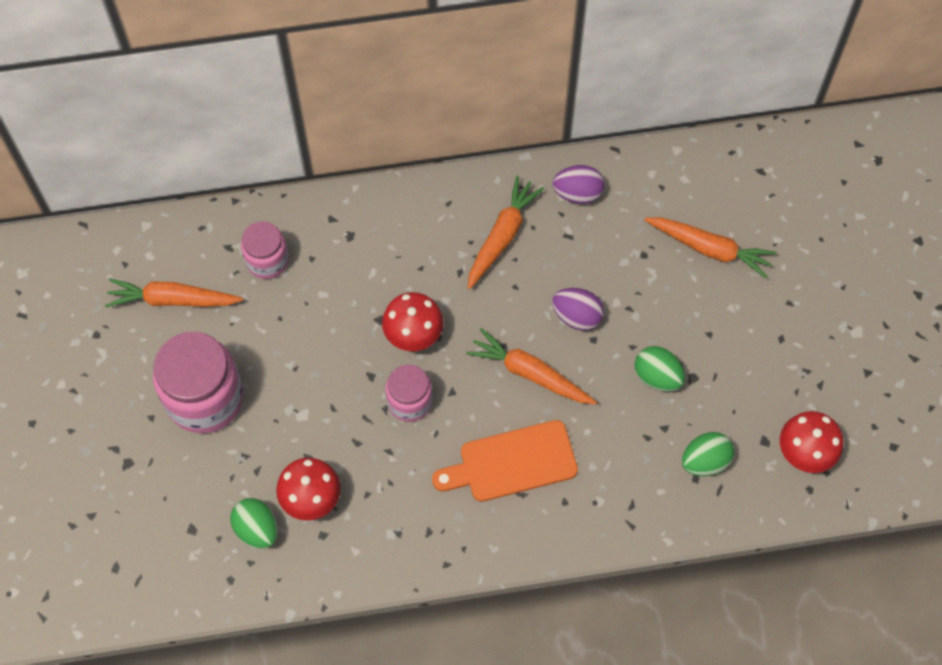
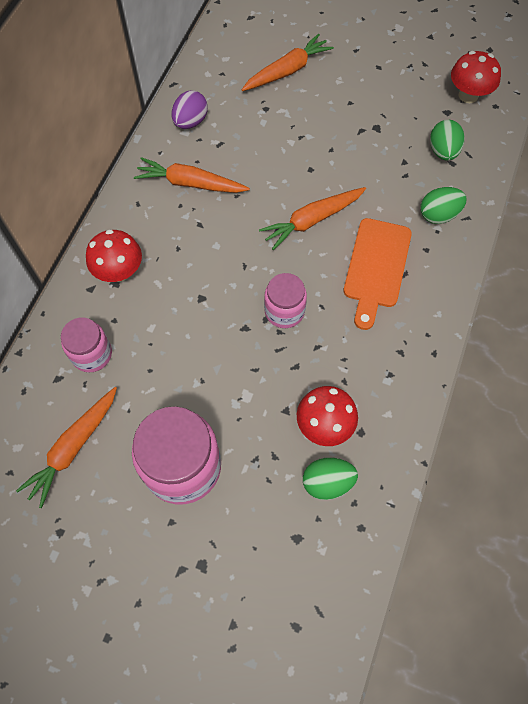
camera: 60 degrees left, 0 degrees up
(413, 335) = (230, 281): red mushroom -> red mushroom (119, 271)
(502, 236) = (190, 183): orange carrot -> orange carrot turned 45 degrees counterclockwise
(577, 316) = (286, 170): purple egg -> none
(657, 376) = (363, 146): green egg -> green egg (438, 215)

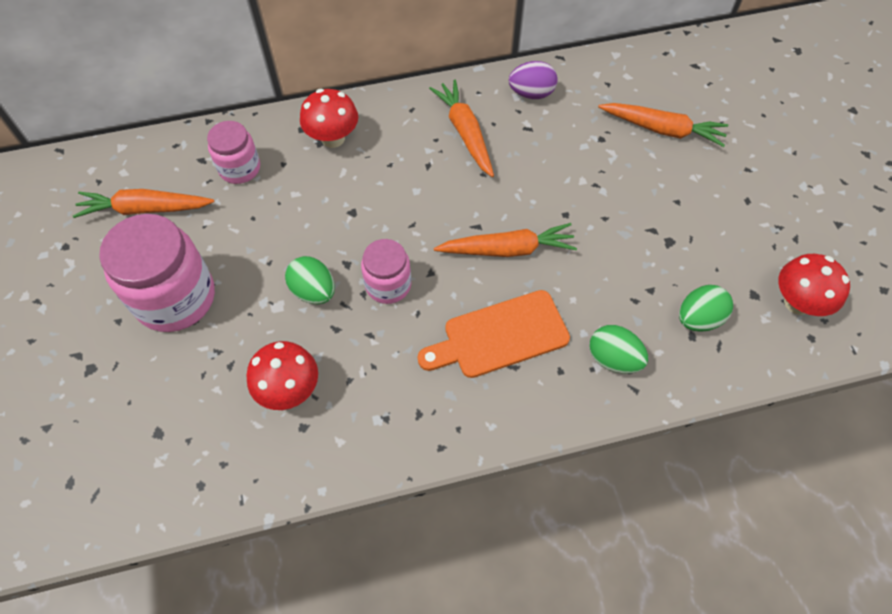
camera: 55 degrees right, 5 degrees down
(312, 220) = (507, 249): orange carrot -> orange carrot turned 150 degrees clockwise
(327, 482) = (230, 427): green egg -> green egg (314, 291)

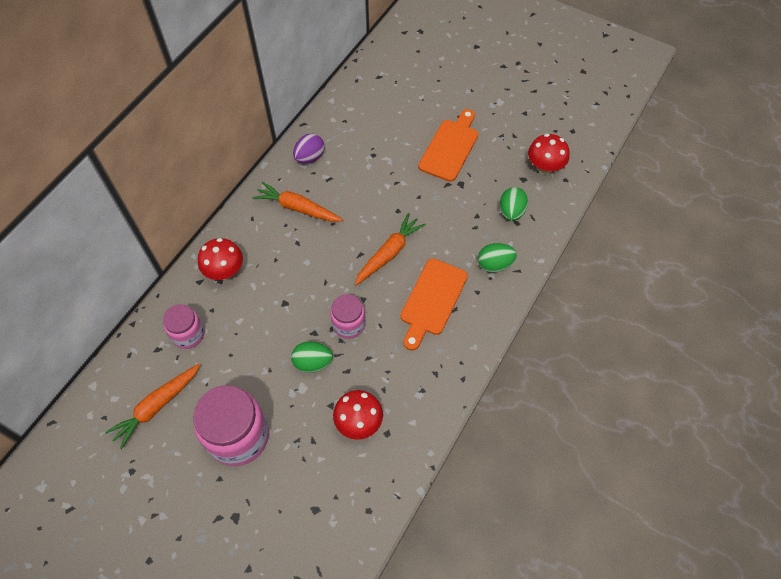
camera: 45 degrees left, 0 degrees up
(662, 129) = (398, 126): orange carrot -> none
(699, 194) = (450, 147): none -> orange cutting board

